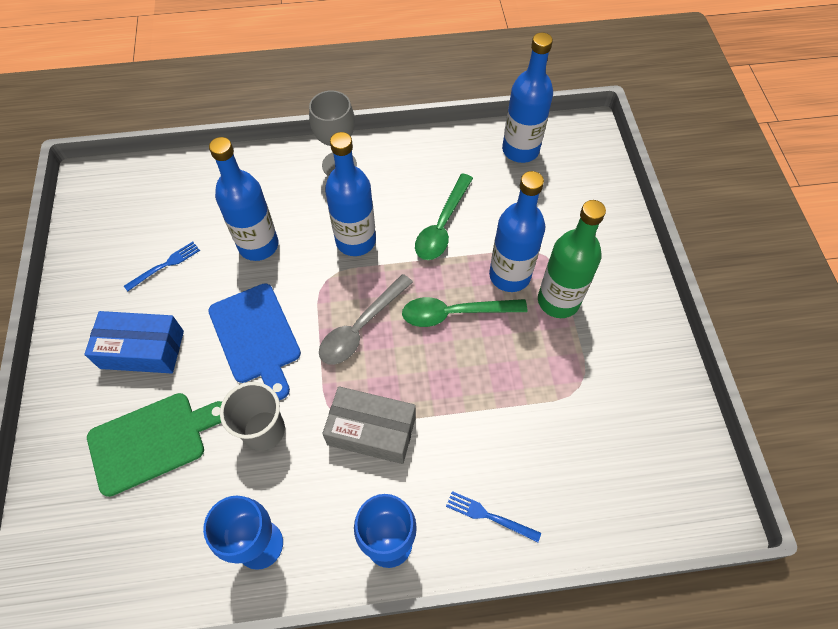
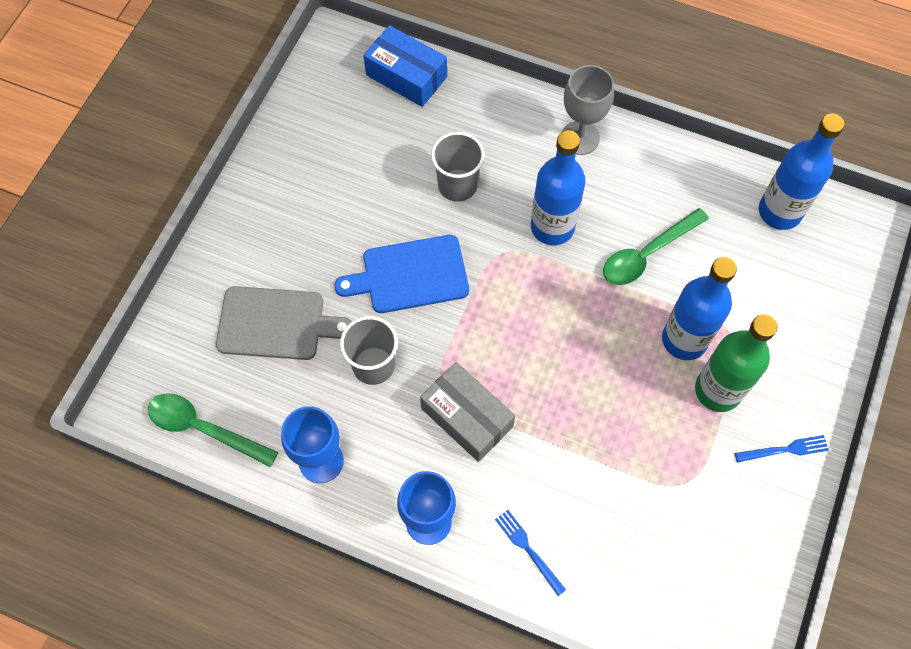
camera: 30 degrees right, 5 degrees up
(142, 349) = (306, 235): blue box -> blue box (406, 76)
(152, 441) = (276, 324): green cutting board -> grey cutting board
(165, 265) = (363, 163): blue fork -> blue fork (785, 450)
(256, 337) = (410, 275): blue cutting board -> blue cutting board turned 75 degrees clockwise
(258, 245) = (457, 185): blue bottle -> grey cup
(361, 327) = (510, 316): grey spoon -> none
(455, 313) = (607, 349): green spoon -> green spoon (204, 428)

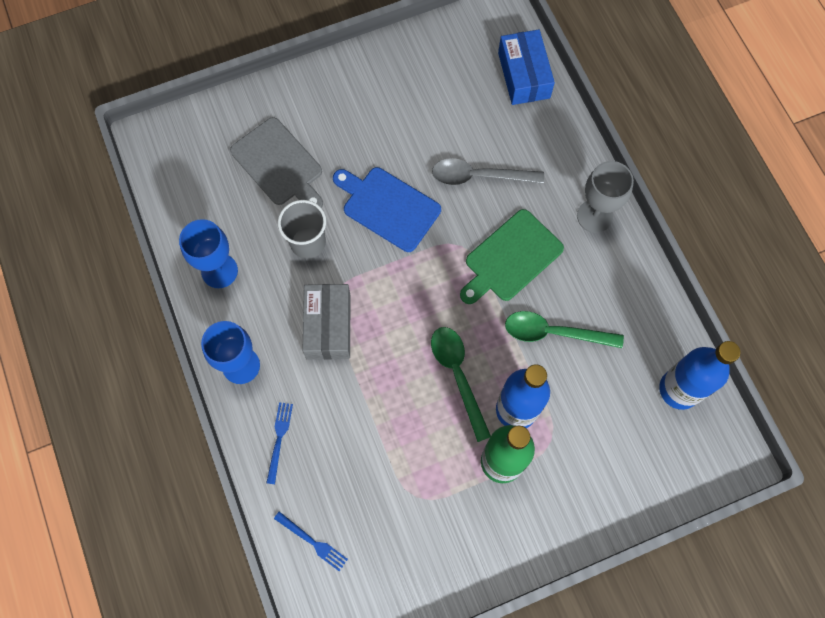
camera: 45 degrees right, 5 degrees up
(204, 428) = (176, 190): green spoon -> green spoon (458, 376)
(457, 185) = (479, 176): grey cup -> grey spoon
(552, 227) = (510, 258): blue bottle -> green cutting board
(785, 450) = (503, 541): blue fork -> blue fork (313, 542)

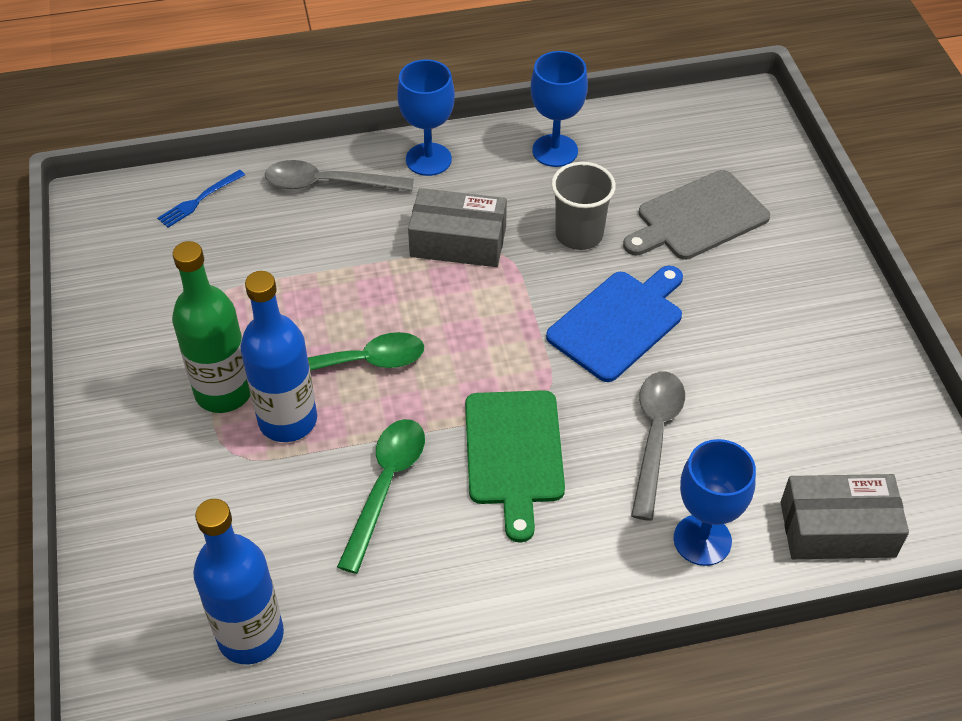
camera: 100 degrees right, 20 degrees down
(279, 439) = (328, 184): blue fork -> grey spoon
(510, 258) = (514, 453): green cutting board -> green cutting board turned 150 degrees counterclockwise
(524, 75) = (837, 529): blue box -> grey box
(548, 145) = (702, 540): none -> blue goblet
(594, 216) = (565, 580): grey goblet -> none

